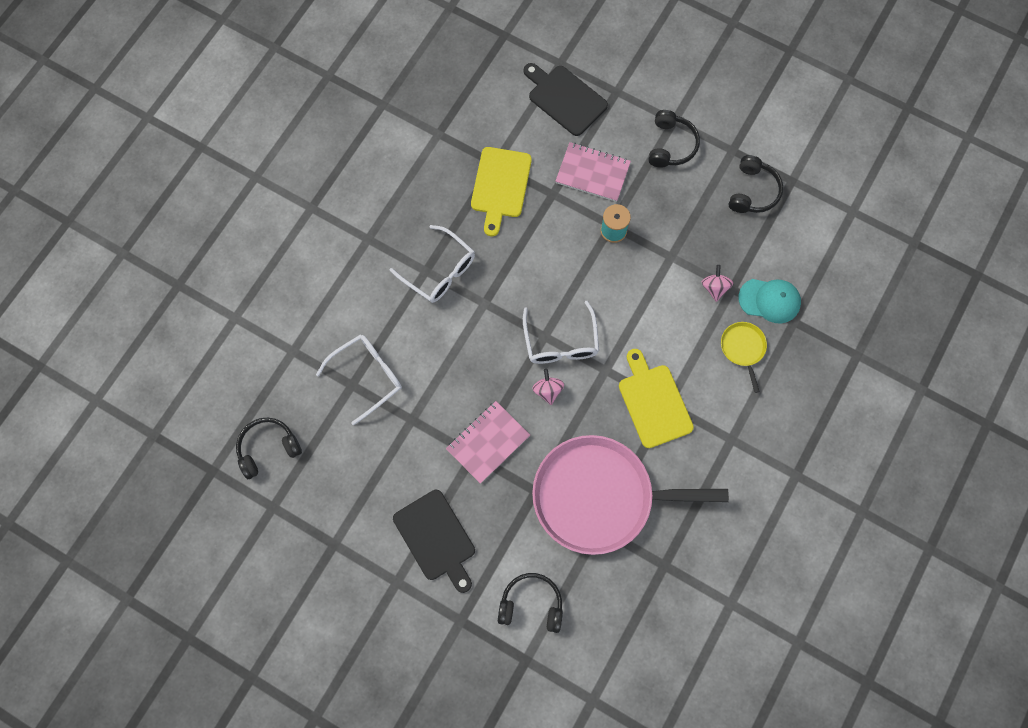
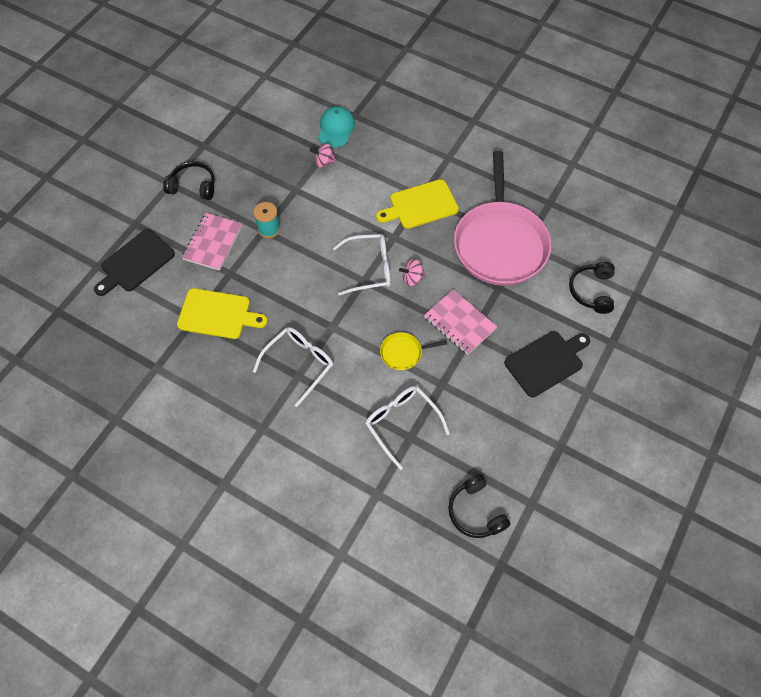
camera: 90 degrees left, 10 degrees down
(743, 348) = (375, 147): yellow pan -> yellow pan (403, 353)
(753, 191) = (242, 134): black headphones -> none

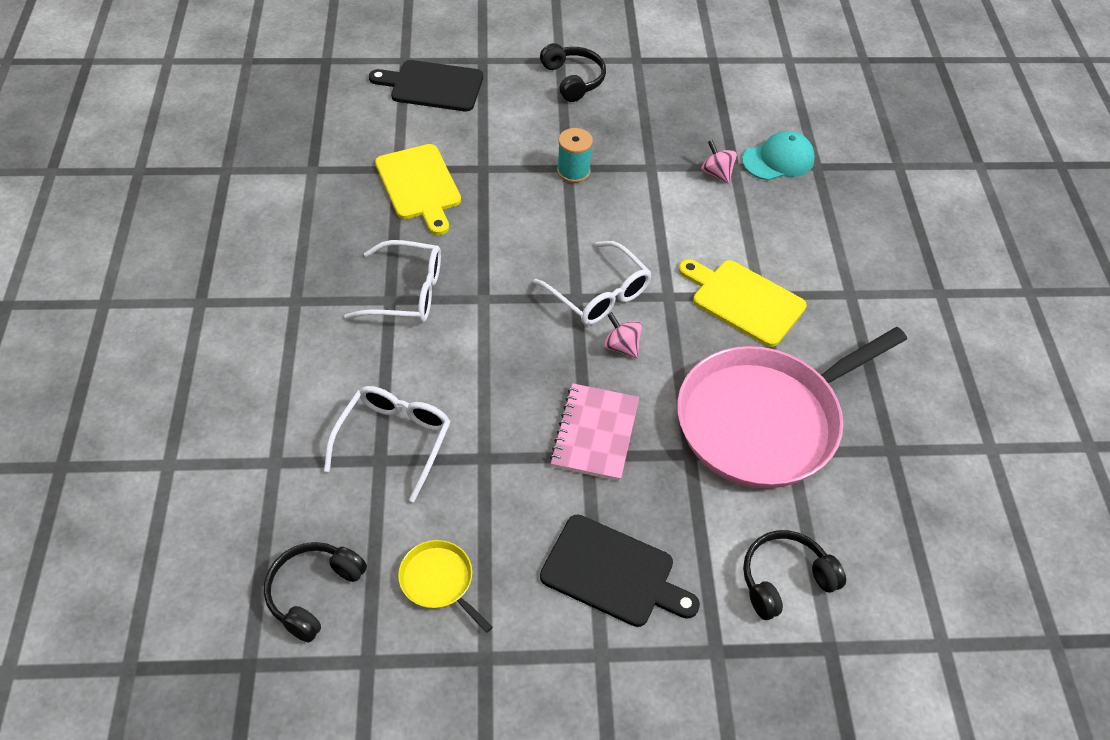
camera: 55 degrees right, 10 degrees down
(213, 243) = (512, 133): pink notebook -> none
(403, 353) = (500, 392): yellow pan -> yellow pan (439, 581)

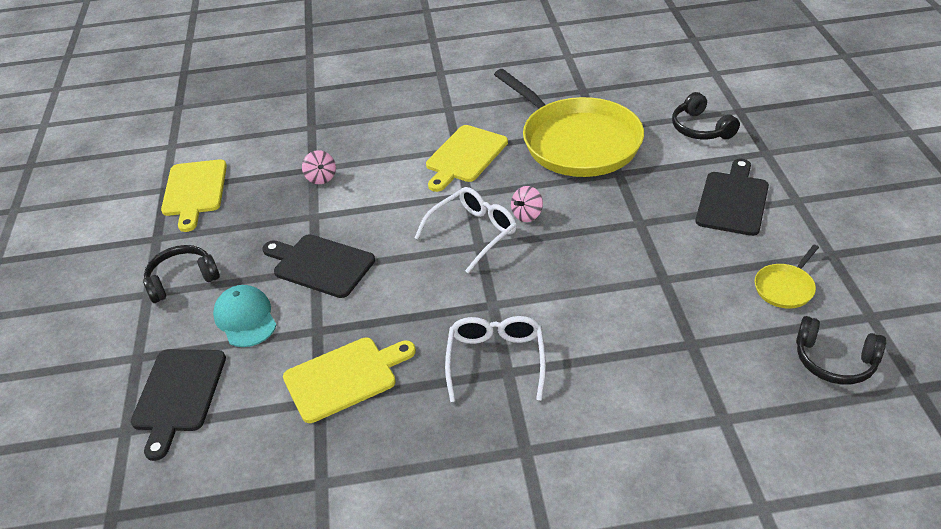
camera: 90 degrees left, 10 degrees down
(394, 440) = (668, 338): white glasses -> none
(573, 171) = (320, 265): turquoise spool -> black cutting board
(595, 433) = (617, 221): pink notebook -> none
(707, 80) = (194, 191): none -> yellow cutting board
(717, 173) = (321, 178): pink spinning top -> pink spinning top turned 75 degrees counterclockwise
(764, 420) = (577, 142): pink pan -> yellow pan
(778, 160) = (304, 146): turquoise cap -> turquoise cap (245, 318)

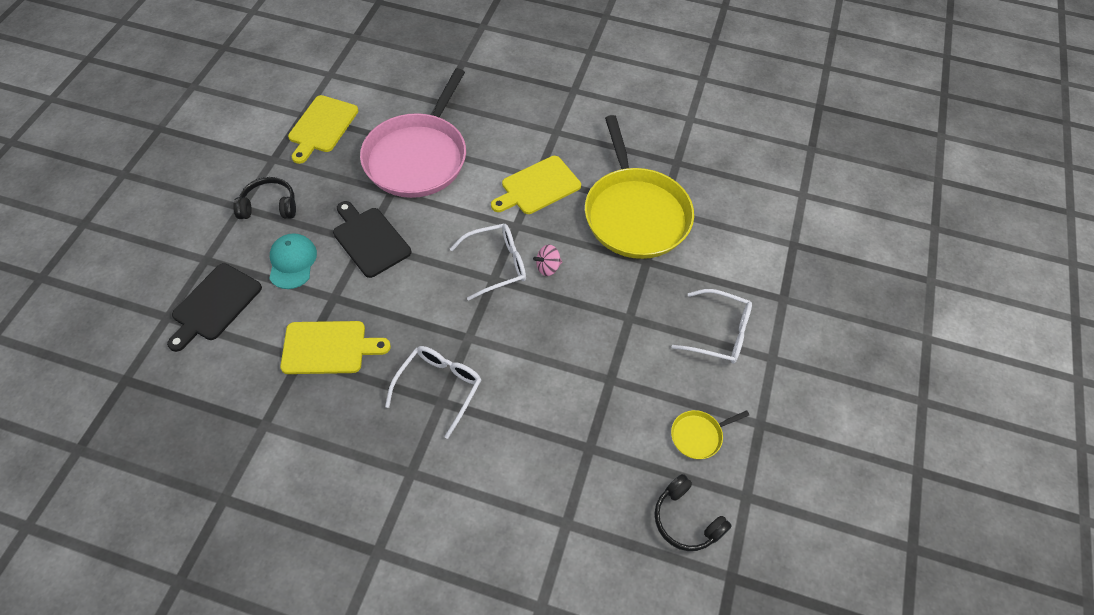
camera: 20 degrees right, 15 degrees up
(321, 178) = (418, 157): pink spinning top -> pink pan
(700, 128) = (746, 248): black headphones -> none
(733, 200) = (719, 333): black cutting board -> white glasses

